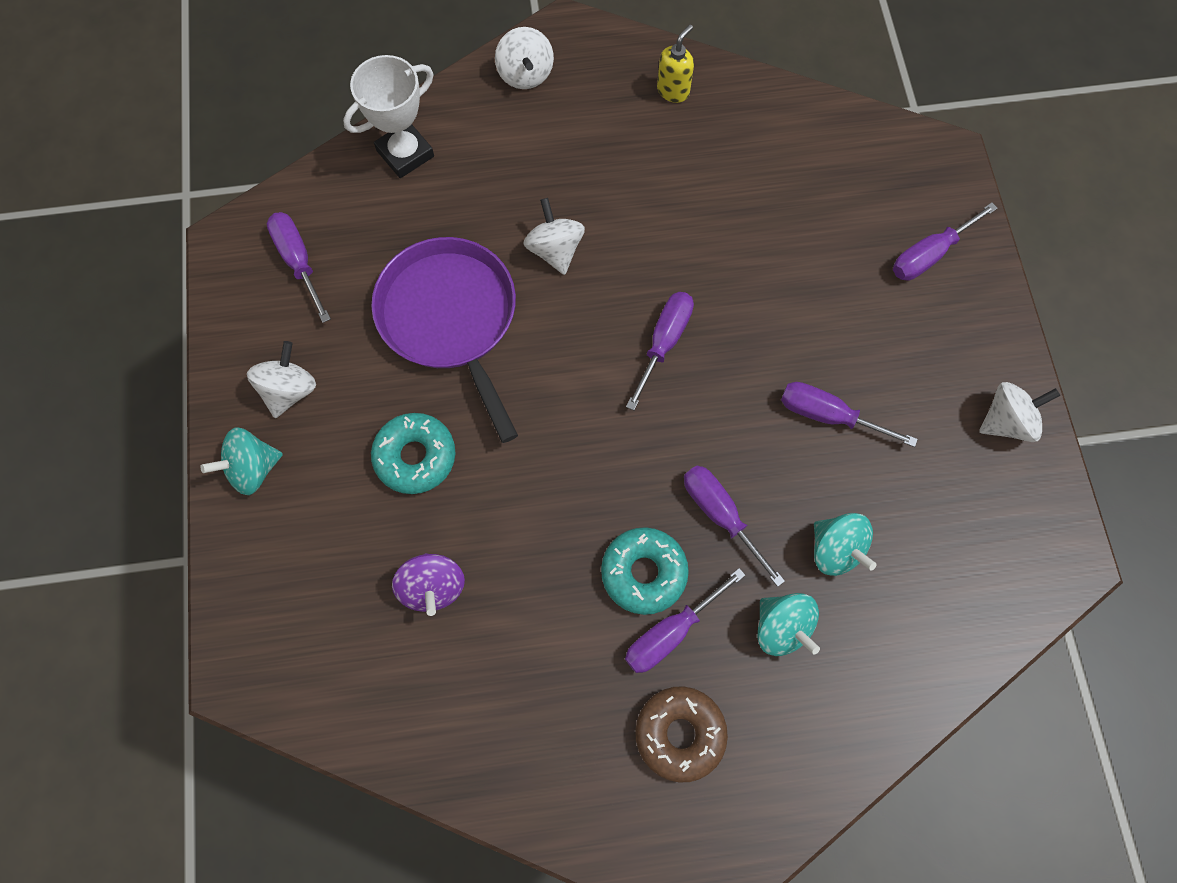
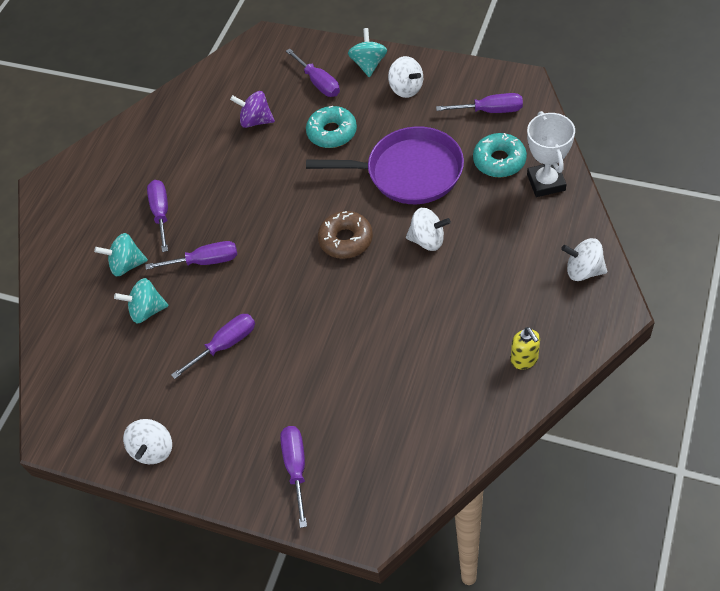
camera: 125 degrees right, 15 degrees down
(643, 573) = (199, 213): turquoise donut -> turquoise donut (499, 161)
(664, 342) = (328, 275): purple screwdriver -> purple screwdriver (318, 83)
(679, 734) = (112, 198): brown donut -> brown donut (346, 240)

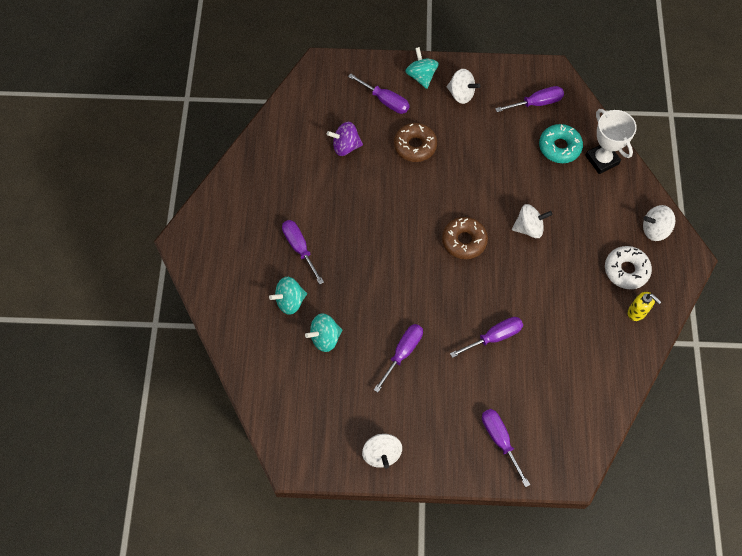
camera: 25 degrees left, 10 degrees up
(205, 261) = (355, 284): purple screwdriver -> purple screwdriver (494, 337)
(332, 132) = (415, 146): turquoise donut -> brown donut
(409, 172) = (492, 170): purple pan -> none
(529, 309) = (626, 270): none -> white donut

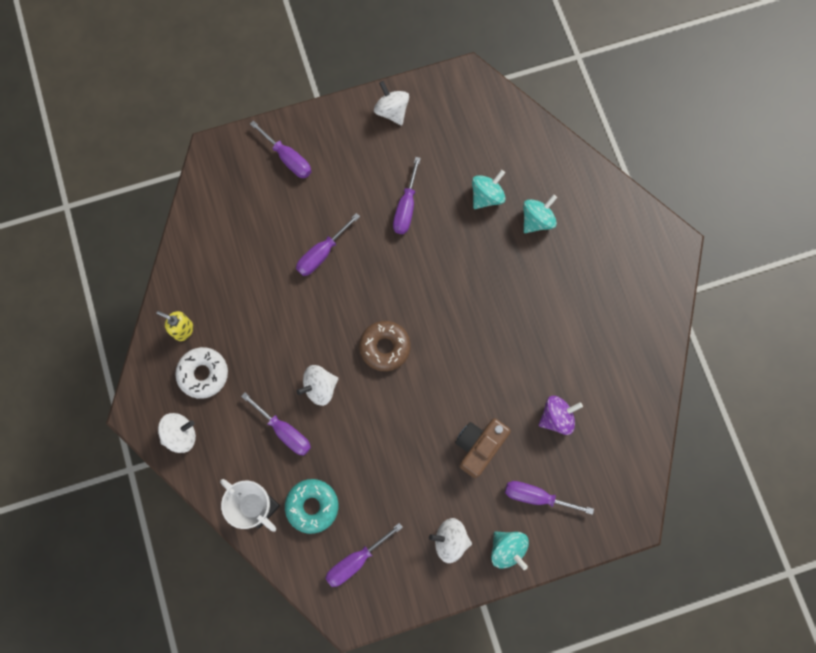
camera: 160 degrees right, 10 degrees up
(299, 248) = (552, 278): purple screwdriver -> purple screwdriver (284, 431)
(415, 146) = (479, 447): brown donut -> brown camera

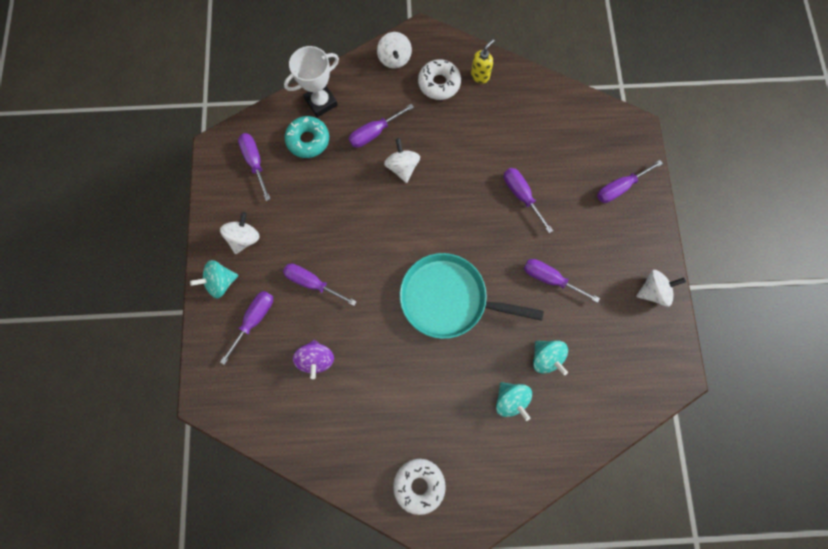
camera: 105 degrees right, 0 degrees up
(385, 347) = (422, 227): brown donut -> none
(455, 302) = (448, 298): none -> turquoise pan
(479, 447) = (312, 283): brown camera -> purple screwdriver
(640, 285) = (419, 484): none -> white donut

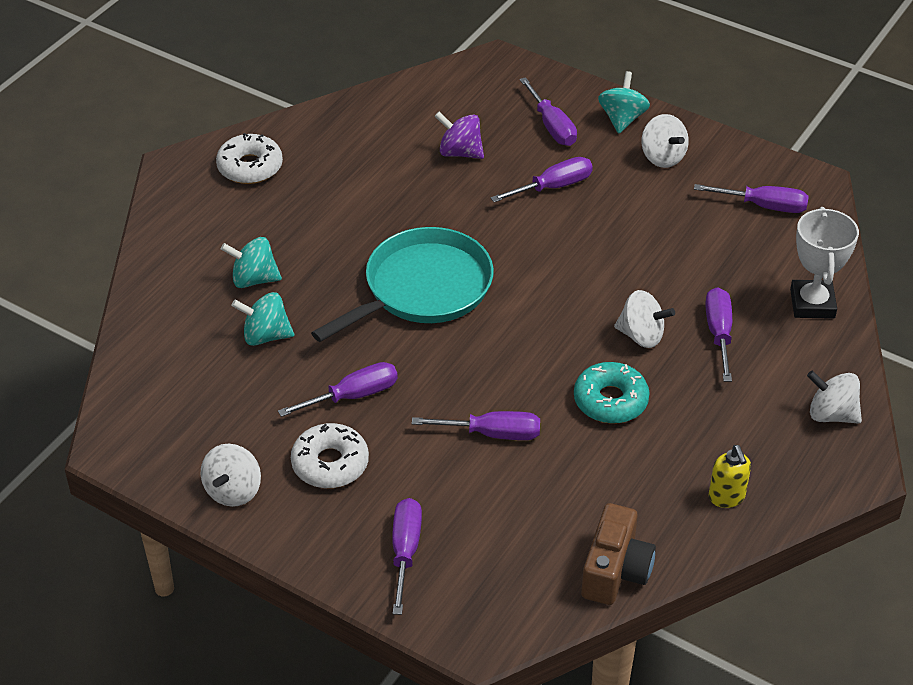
camera: 125 degrees right, 30 degrees down
(308, 140) = (759, 266): turquoise donut -> turquoise donut (610, 401)
(439, 84) = (749, 442): white donut -> white donut (330, 464)
(557, 97) = (615, 571): none -> brown camera

